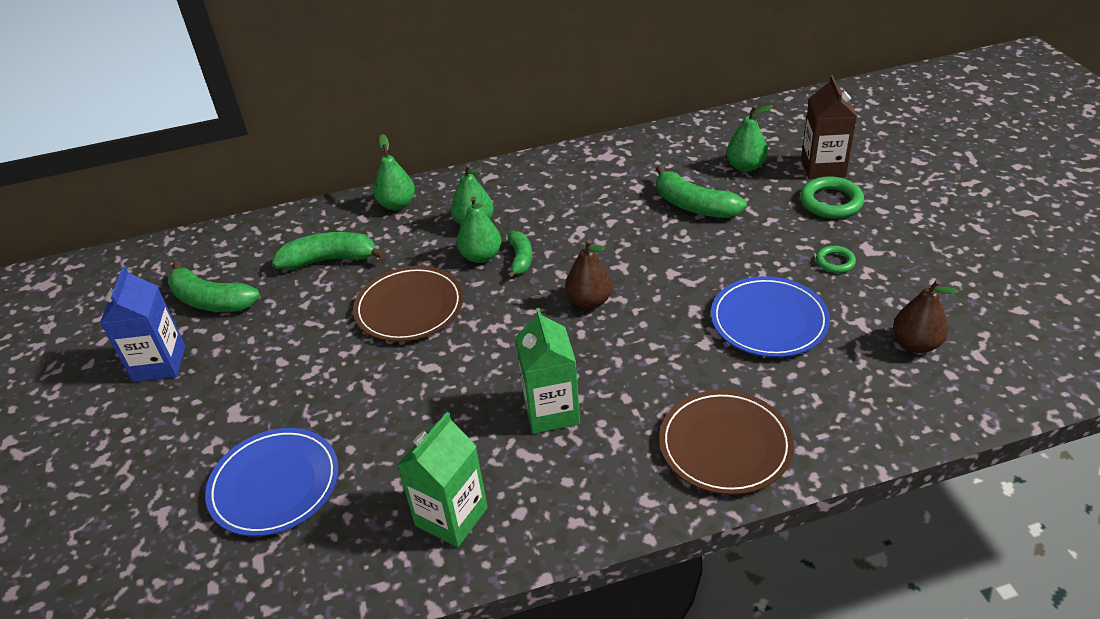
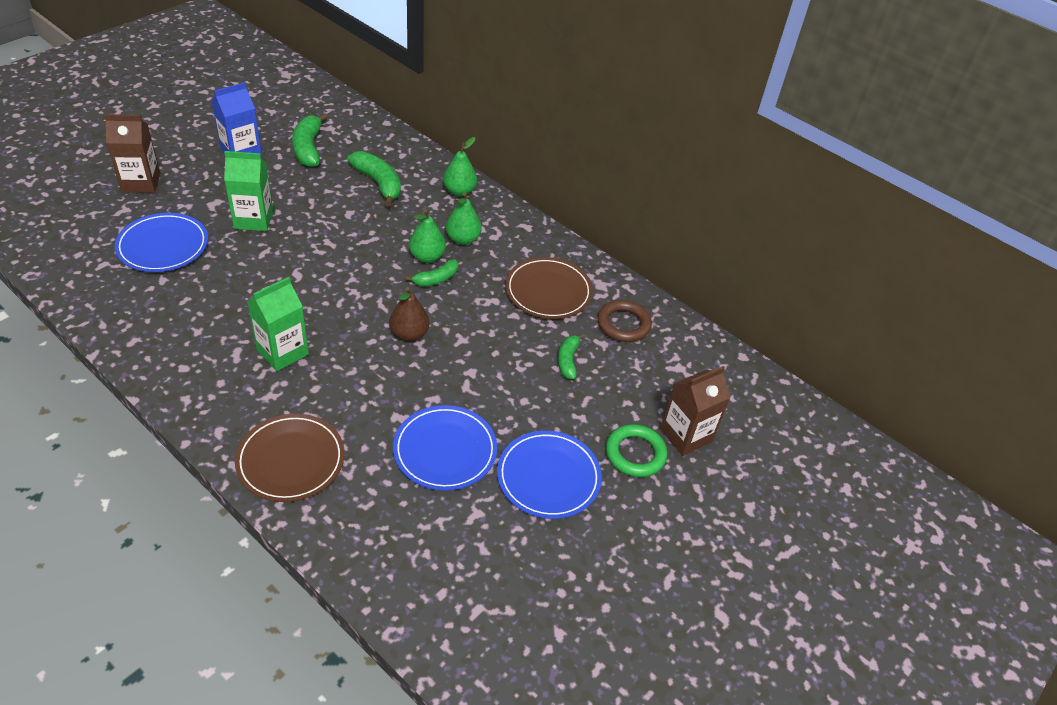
camera: 50 degrees right, 5 degrees up
(121, 481) = (141, 183): none -> brown carton
(409, 308) = (351, 241): brown plate -> brown plate (548, 291)
(451, 517) = (167, 336): green carton -> green carton (254, 219)
(668, 159) = (623, 324): none -> brown ring
(694, 205) = (568, 360): green banana -> green banana, size x0.61
(745, 166) = (648, 379): green pear -> none
(835, 262) = (548, 477): green ring -> blue plate
(916, 344) = (468, 560): brown pear -> none

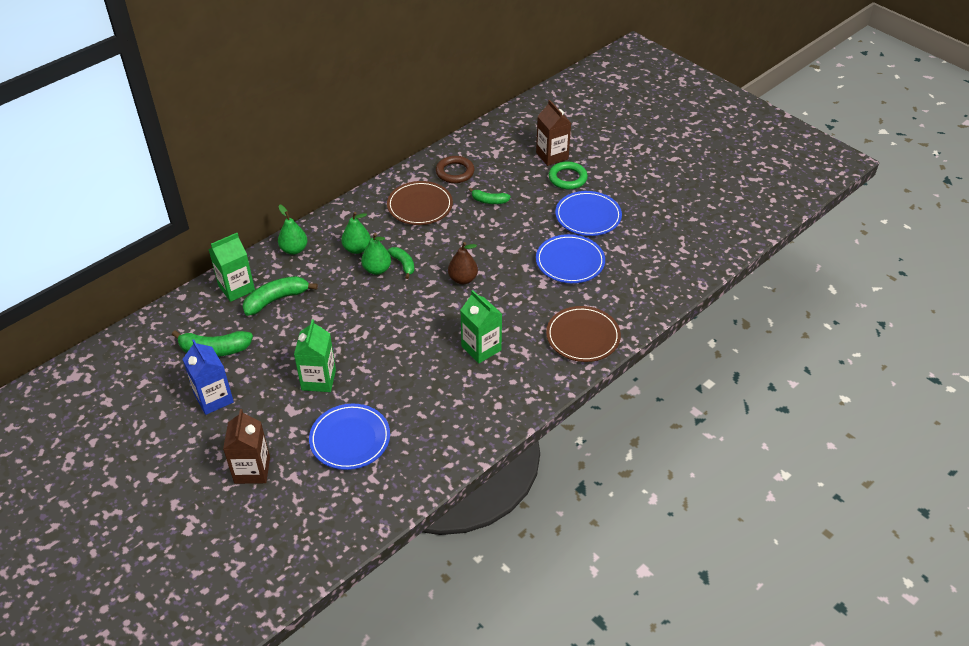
camera: 80 degrees left, 0 degrees up
(397, 155) = (236, 288): none -> green carton

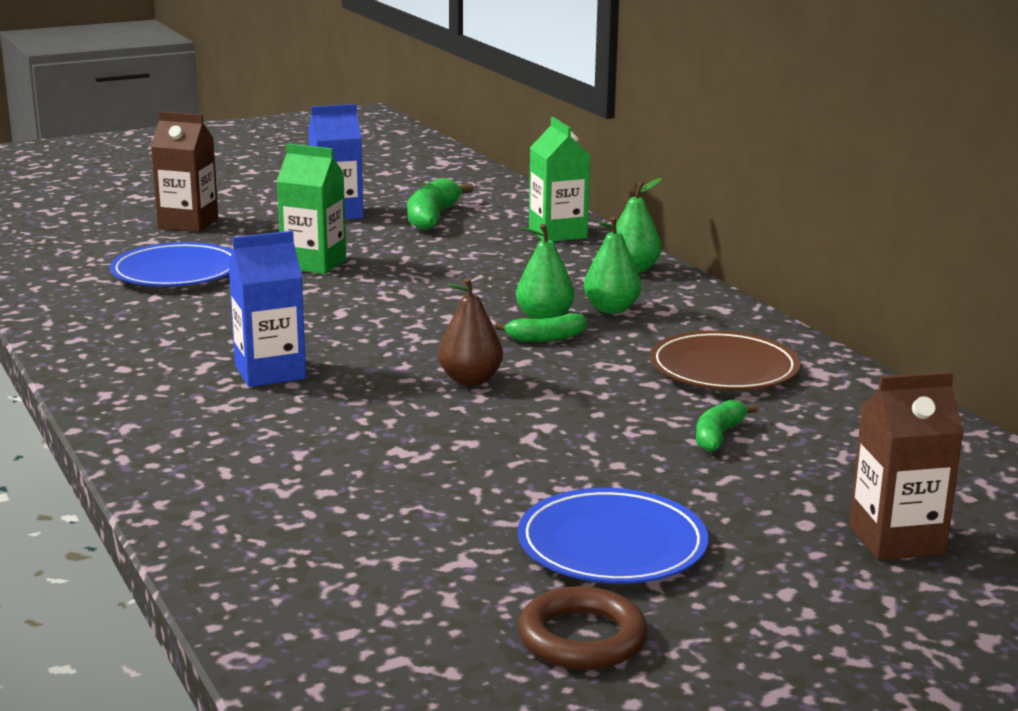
camera: 105 degrees right, 25 degrees down
(276, 300) = (513, 252): green banana -> none
(455, 172) = (839, 414): brown ring -> brown ring (582, 638)
(481, 348) = (270, 372): green carton -> blue carton
(567, 178) = (787, 545): green ring -> none
(570, 261) = (452, 492): blue plate -> none
(583, 336) = (208, 466): brown plate -> none

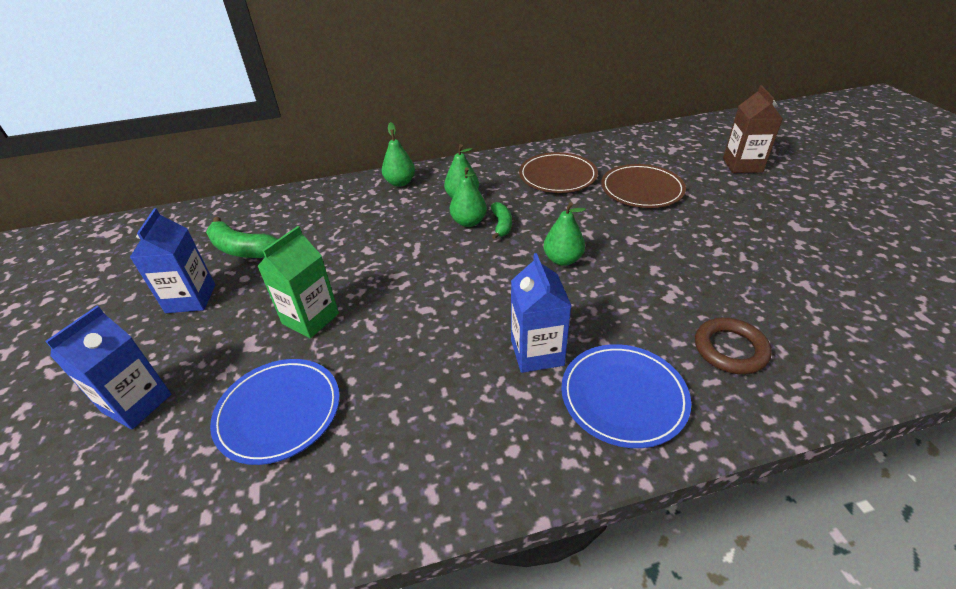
camera: 75 degrees left, 20 degrees up
(188, 224) = (137, 403): brown carton -> blue carton
(470, 380) = (563, 259): brown pear -> green pear
(557, 233) = (318, 200): green carton -> none
(582, 638) = (867, 254): brown ring -> brown ring (730, 349)
(612, 544) = (770, 235): blue plate -> blue plate (623, 397)
(718, 436) = (642, 189): green banana -> brown plate

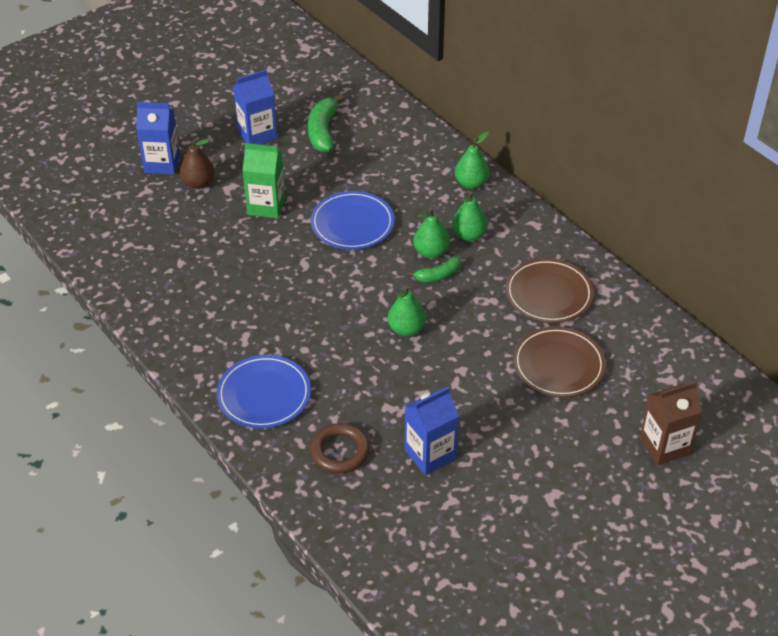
camera: 65 degrees right, 5 degrees up
(213, 372) = (198, 183): none -> brown pear
(279, 412) = (181, 229): blue plate -> blue plate (352, 224)
(537, 352) = (287, 339): blue carton -> blue carton (430, 454)

